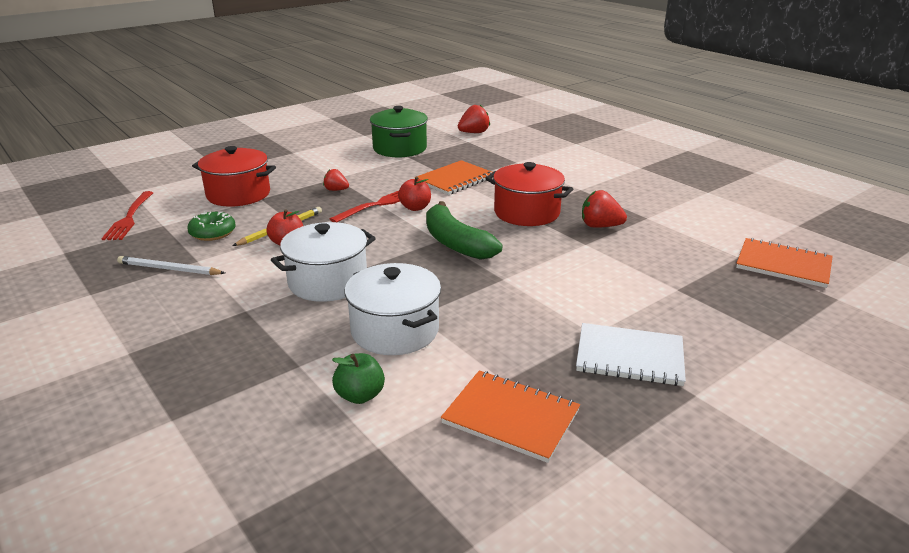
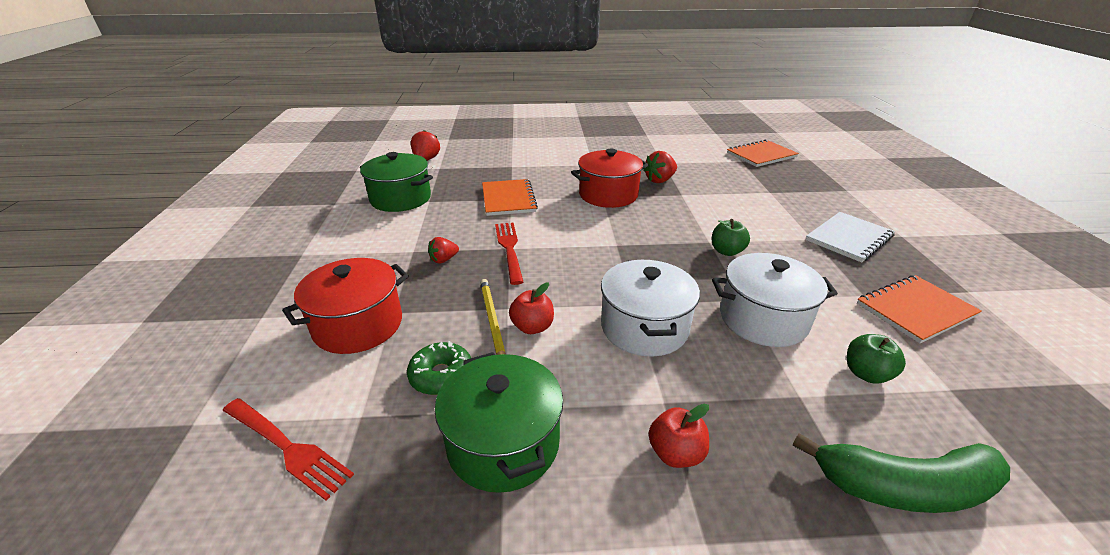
camera: 55 degrees left, 5 degrees up
(169, 269) = (503, 443): white pencil -> green pot
(415, 207) = (540, 234): red apple -> red apple (675, 453)
(455, 243) = (629, 239): green banana -> green banana (904, 487)
(496, 291) = (726, 251): none -> green apple

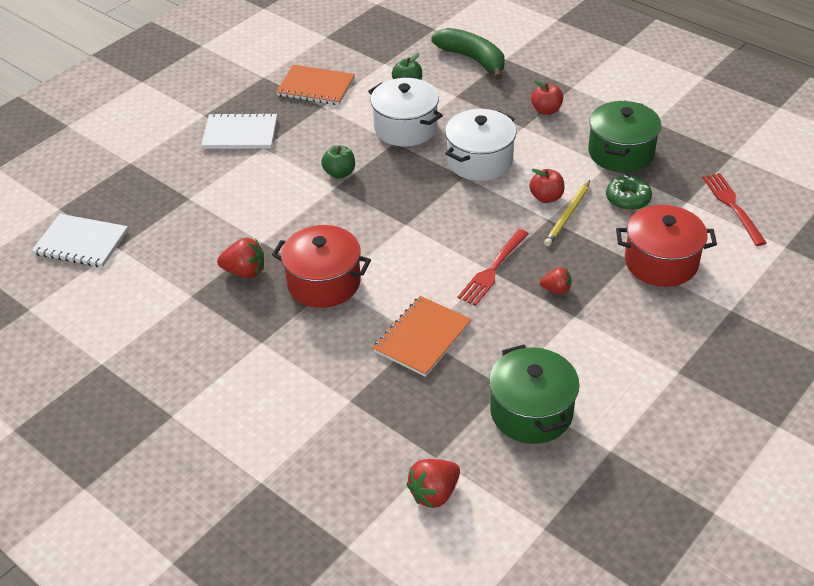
camera: 135 degrees left, 10 degrees up
(761, 155) = (81, 242): orange notebook -> white notebook

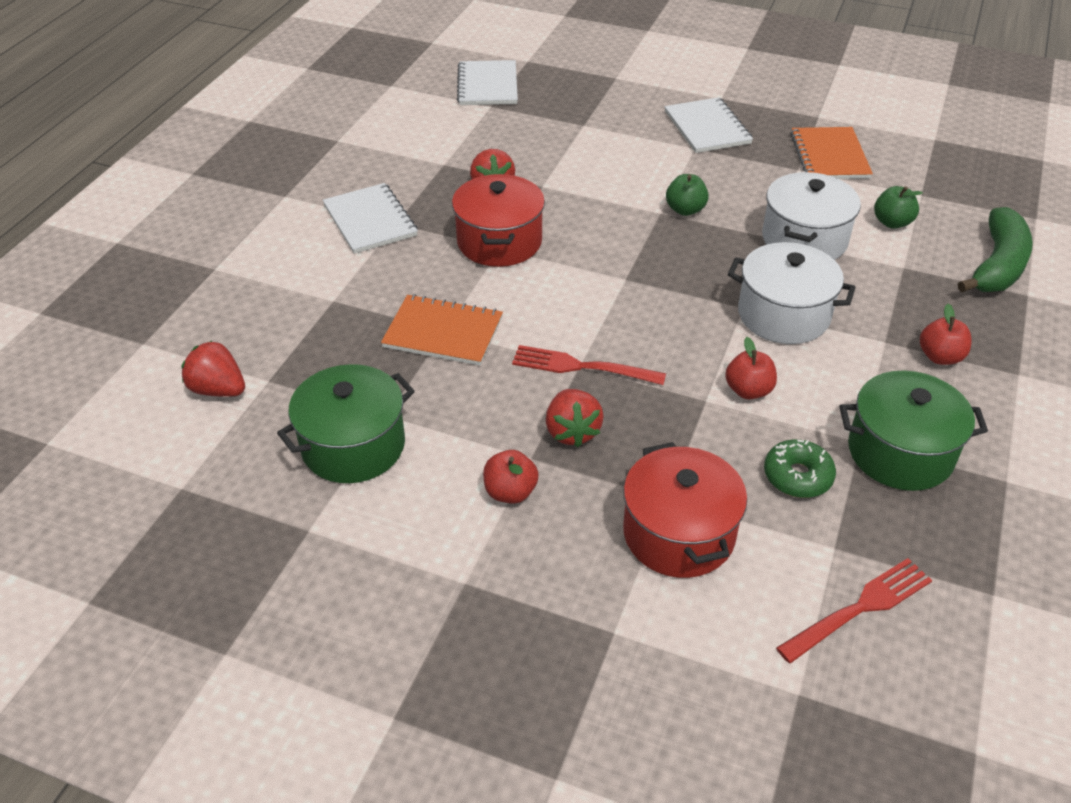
camera: 70 degrees right, 0 degrees up
(248, 359) = (370, 220): none -> white notebook
(556, 289) = (572, 432): red strawberry -> red strawberry, size x1.55
(568, 215) = (724, 418): yellow pencil -> none
(604, 333) = (510, 492): none -> red apple

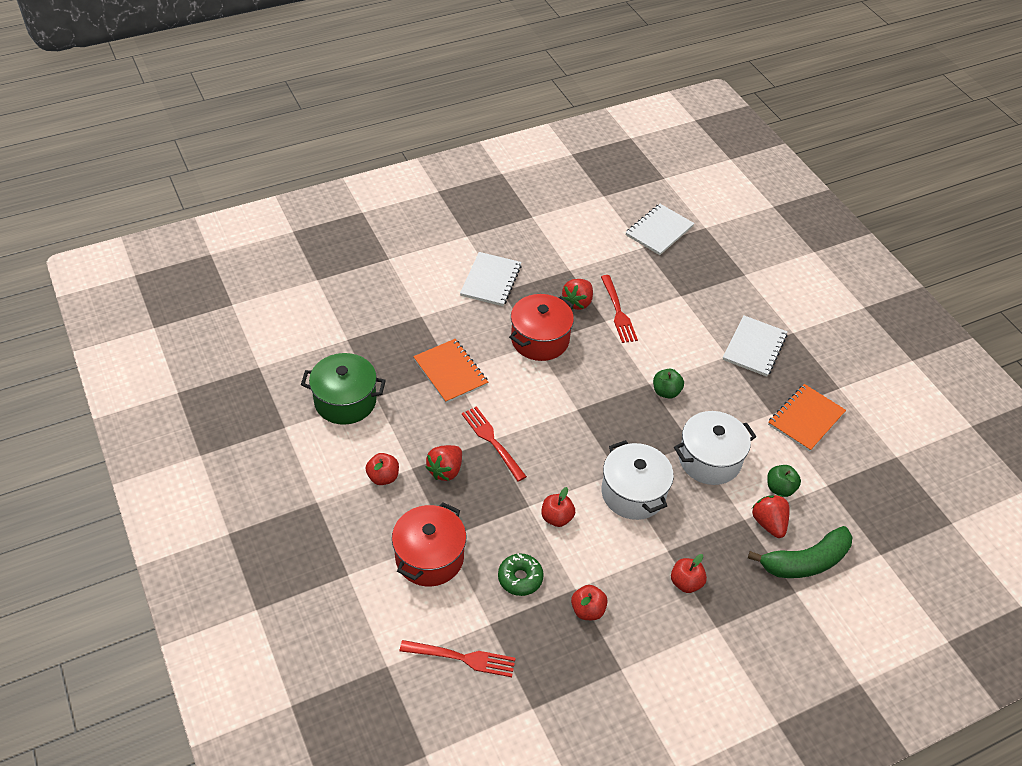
camera: 40 degrees right, 5 degrees up
(218, 389) = (322, 328): red strawberry -> red strawberry (768, 523)
(543, 171) = (618, 311): none -> red fork
(900, 452) = (587, 610): green pot -> red apple

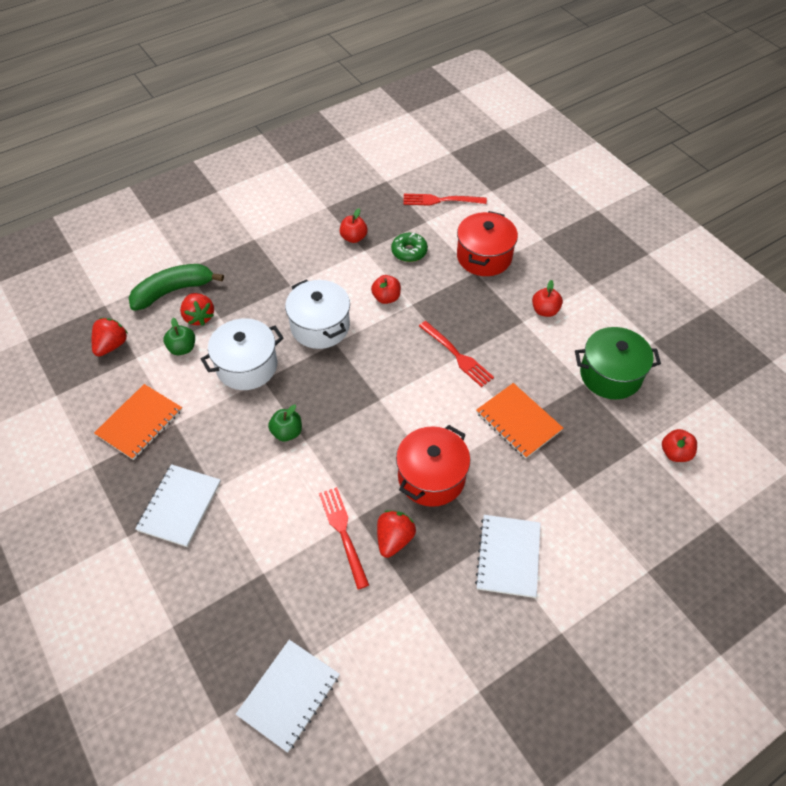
camera: 175 degrees right, 5 degrees up
(445, 470) = (492, 323): red strawberry -> red strawberry (111, 345)
(686, 582) = (276, 264): red apple -> red apple (675, 453)

